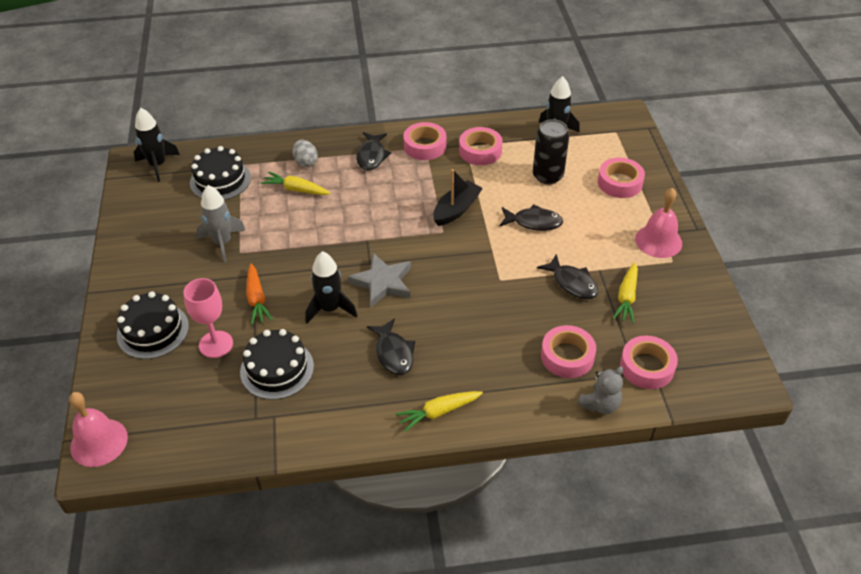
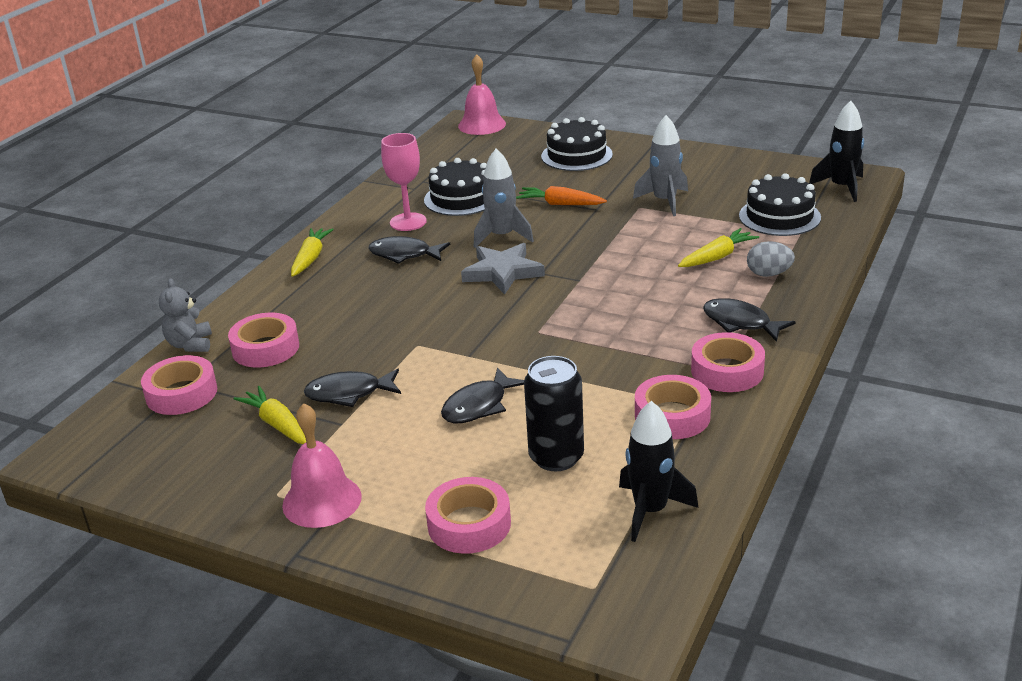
camera: 125 degrees right, 15 degrees down
(216, 344) = (525, 178): pink goblet -> pink goblet (408, 222)
(330, 309) = (502, 236): black rocket -> grey rocket
(456, 209) = (567, 354): black boat -> none

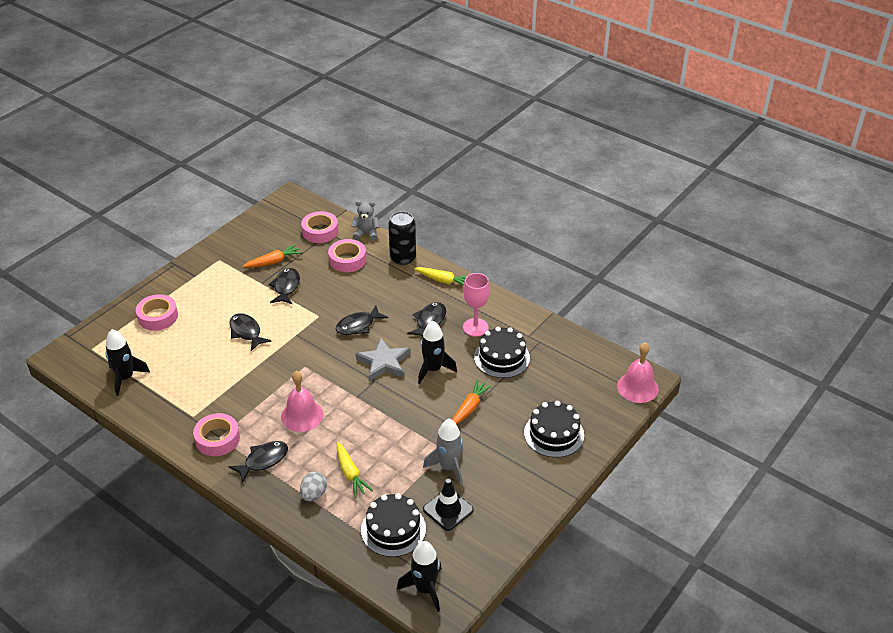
camera: 100 degrees right, 10 degrees up
(277, 424) = (273, 262): yellow carrot -> orange carrot
(322, 501) = (205, 273): pink bell -> pink bell (302, 415)
(430, 306) = (358, 325): none -> black fish
(502, 236) = (433, 369): grey rocket -> black rocket
(556, 457) = (186, 353): black can -> black can (403, 258)
(672, 416) = (191, 404): pink tape -> none
(727, 192) = (448, 509): none -> black traffic cone

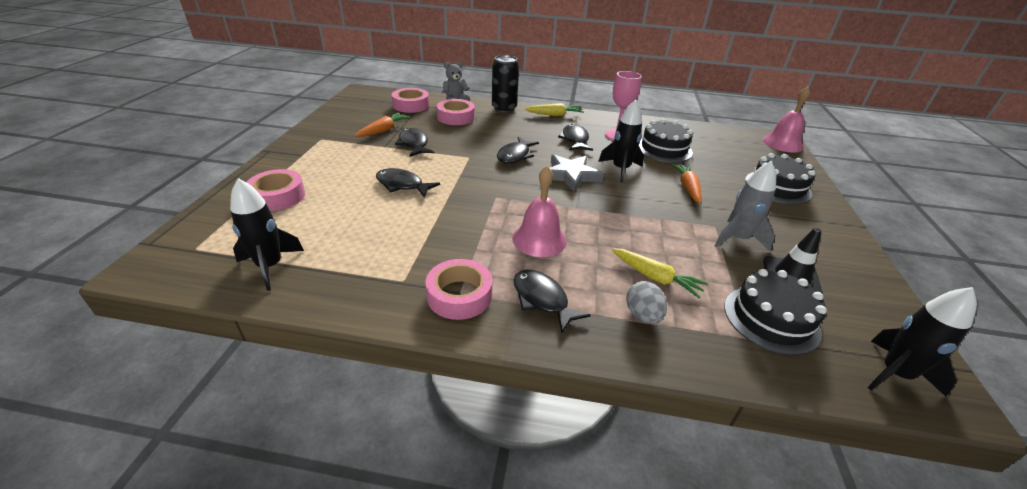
camera: 30 degrees left, 5 degrees down
(263, 461) = (542, 300): black fish -> black fish turned 60 degrees counterclockwise

